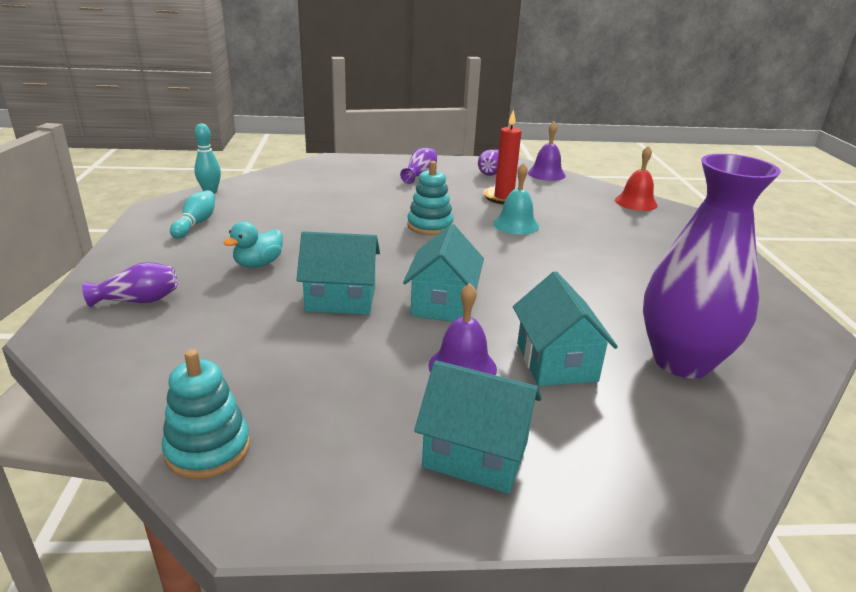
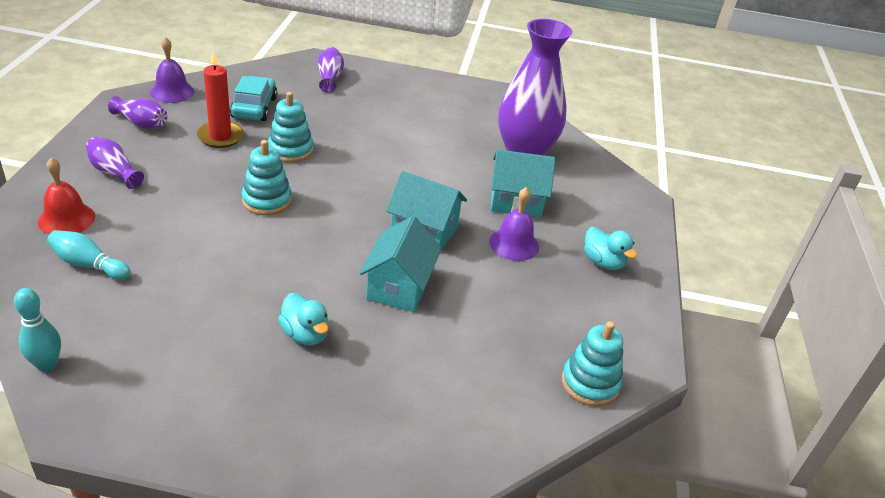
camera: 80 degrees left, 10 degrees up
(138, 301) = (357, 432): purple vase -> purple vase (330, 78)
(196, 224) = (162, 382): turquoise bowling pin -> turquoise bowling pin (89, 265)
(475, 455) = (603, 262): turquoise house -> turquoise duck
(516, 225) = (290, 150): turquoise bell -> turquoise stacking toy
(564, 202) = (254, 107): none -> turquoise car
(636, 202) = (276, 72): red bell -> red bell (66, 219)

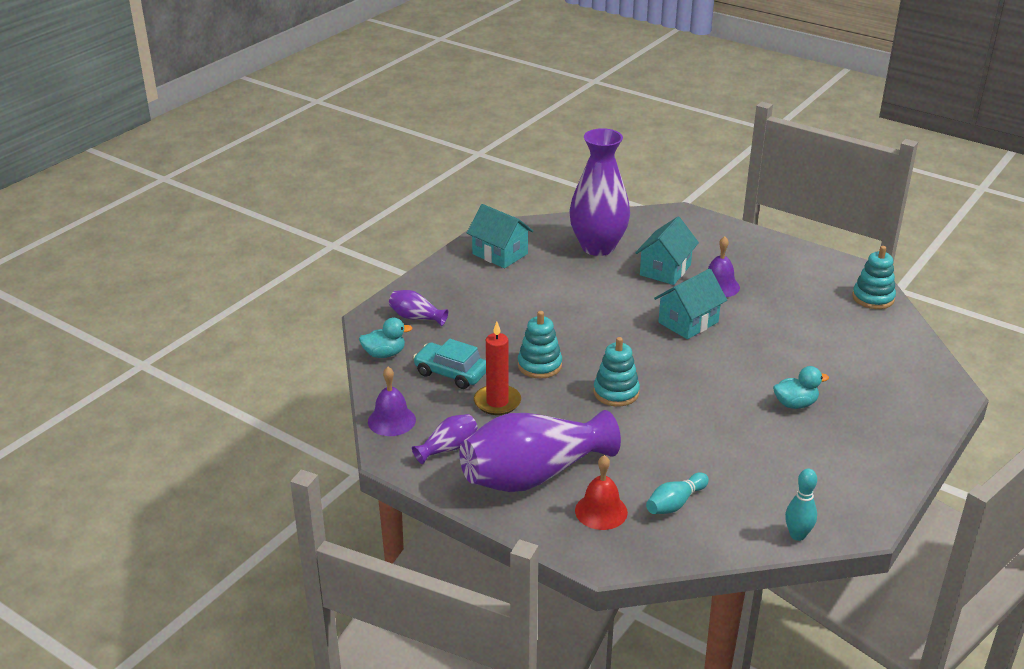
camera: 60 degrees left, 5 degrees down
(114, 172) = (533, 475): purple vase -> purple vase, size x2.28
(399, 287) = (753, 350): turquoise house -> turquoise house (500, 254)
(603, 262) = (753, 255): turquoise duck -> turquoise duck (384, 354)

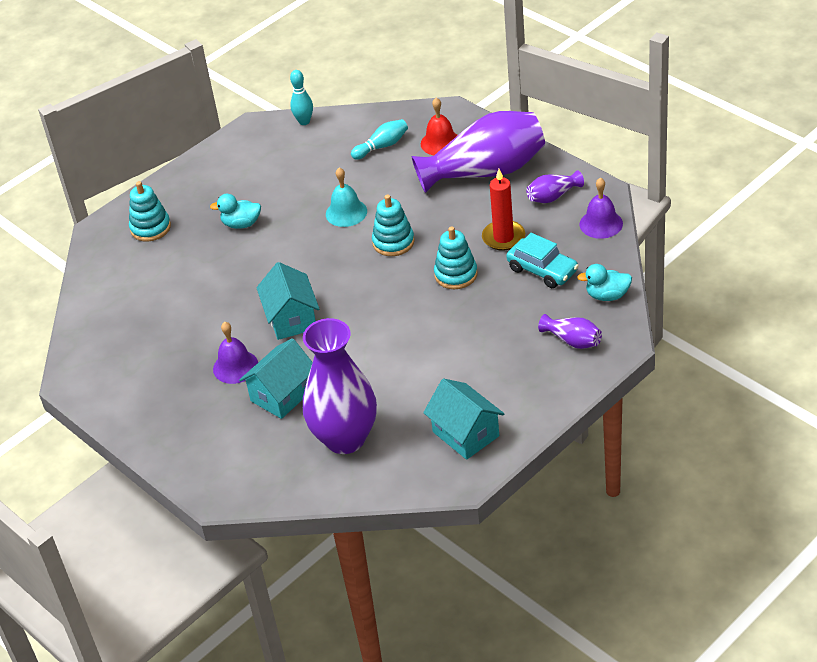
camera: 165 degrees left, 10 degrees up
(682, 421) = (346, 212): none -> turquoise bell
(688, 322) = (291, 319): turquoise house -> turquoise house turned 75 degrees counterclockwise
(873, 298) = (86, 340): turquoise stacking toy -> turquoise stacking toy (150, 228)

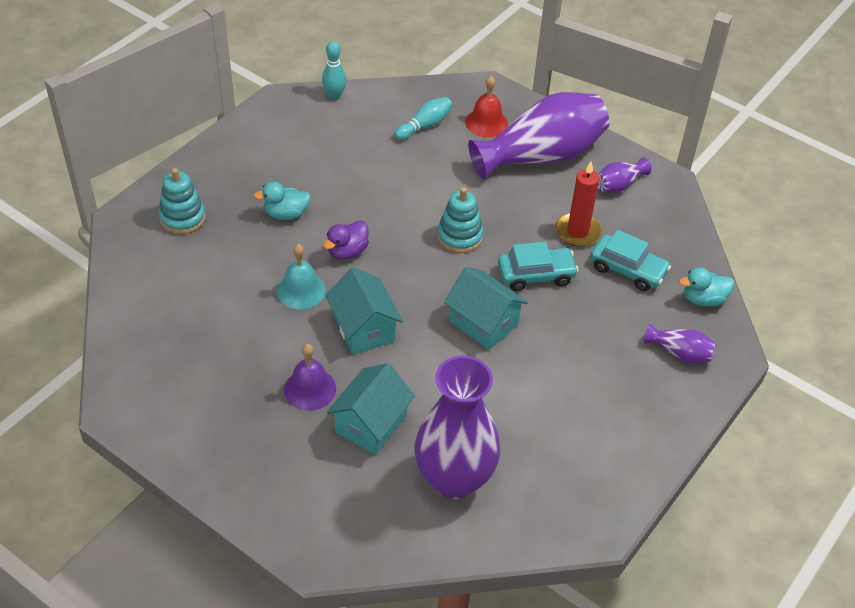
camera: 15 degrees left, 5 degrees up
(289, 255) = (347, 251): none -> purple duck
(346, 212) = (400, 201): turquoise bell -> turquoise bell (301, 290)
(456, 274) = (536, 275): turquoise stacking toy -> turquoise car
(465, 434) = (589, 470): turquoise house -> turquoise house (483, 323)
(601, 224) = (676, 216): purple bell -> none

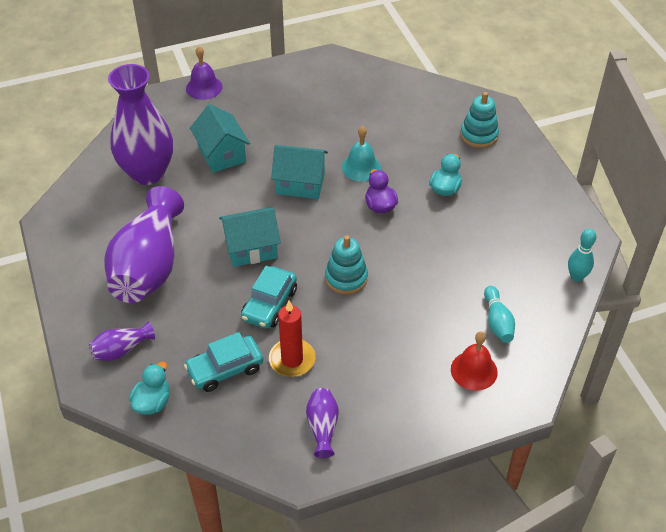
camera: 125 degrees right, 0 degrees up
(310, 389) = (273, 138): purple bell -> purple bell (204, 87)
(541, 156) = (401, 388): purple vase -> purple vase (149, 266)

